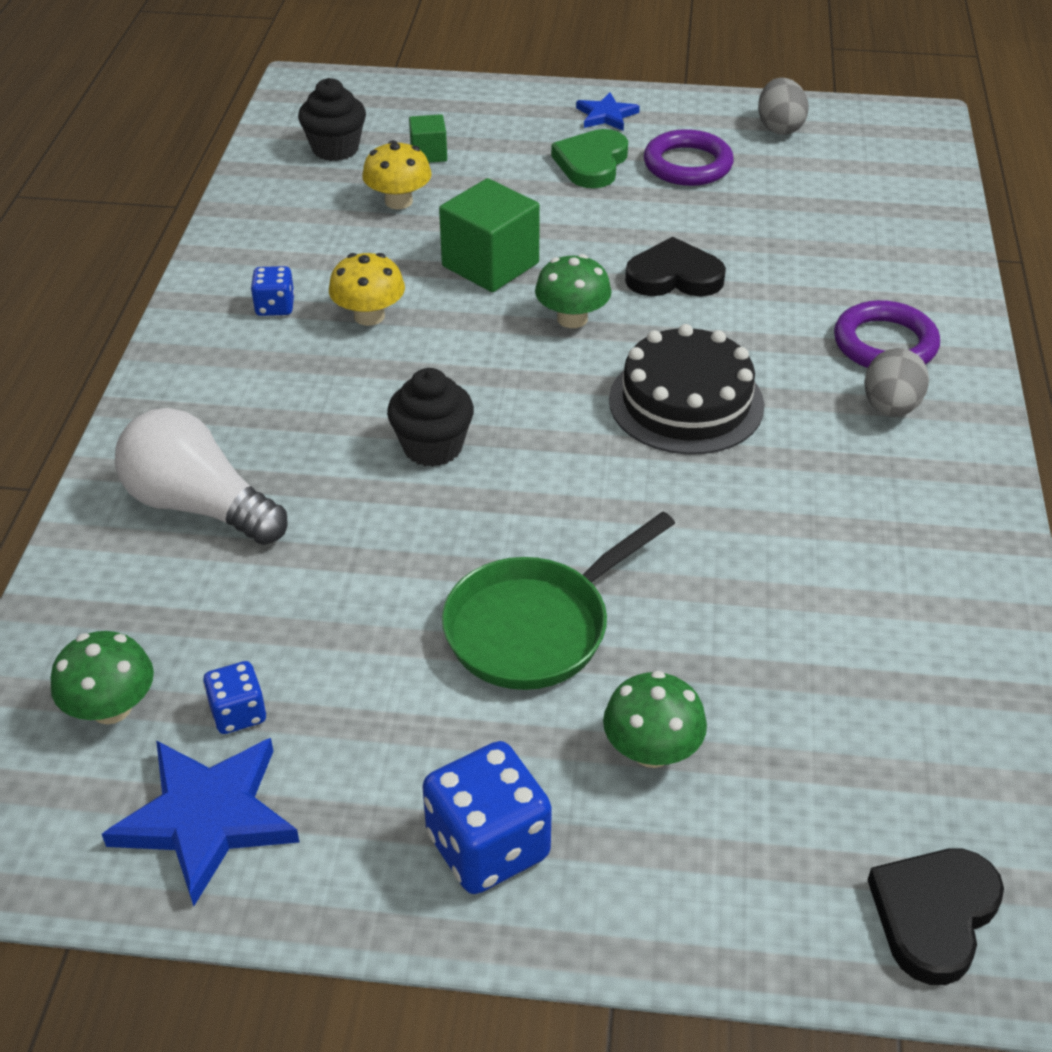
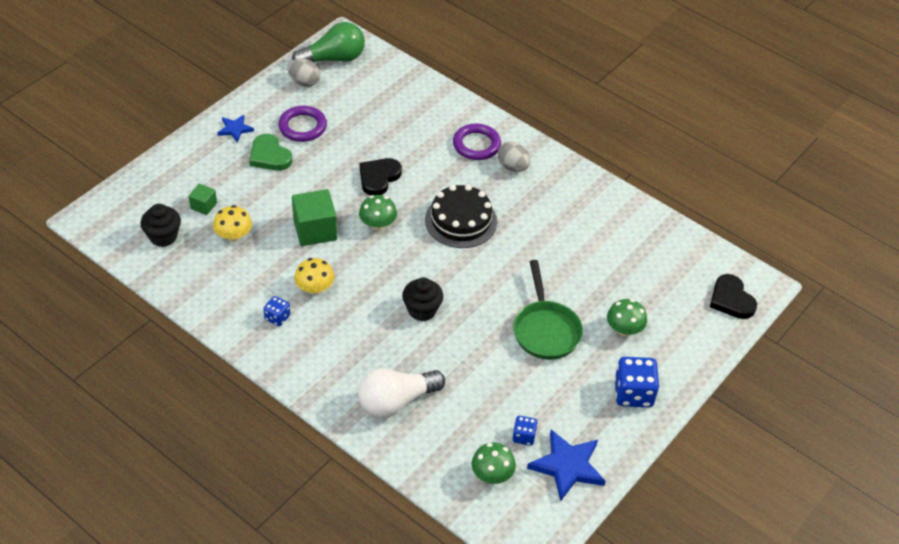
camera: 60 degrees left, 5 degrees up
(865, 131) = (333, 59): none -> green light bulb

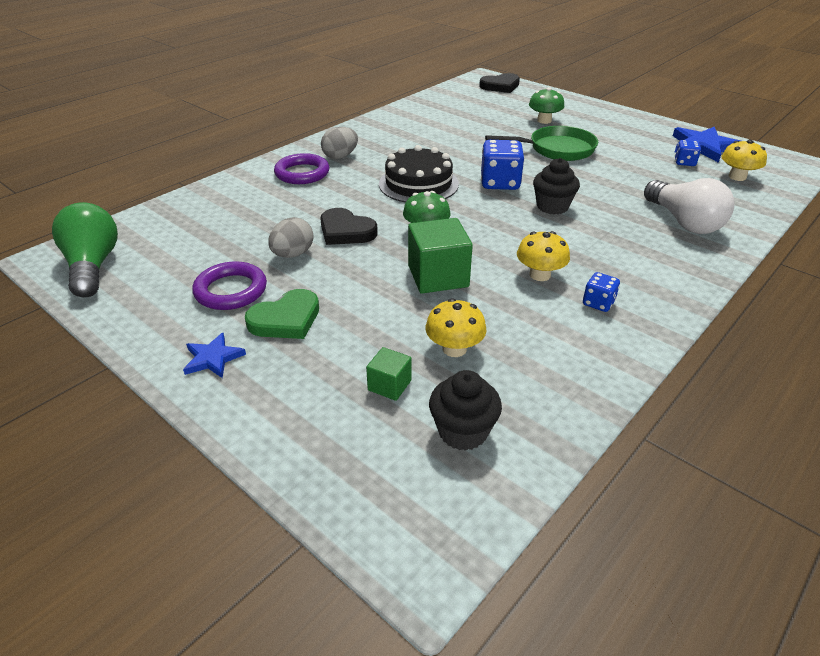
camera: 85 degrees left, 10 degrees down
(304, 82) = (131, 291): grey egg -> grey egg (293, 254)
(492, 475) = (737, 177): green mushroom -> yellow mushroom
(633, 393) = (611, 121): blue dice -> blue dice (500, 183)

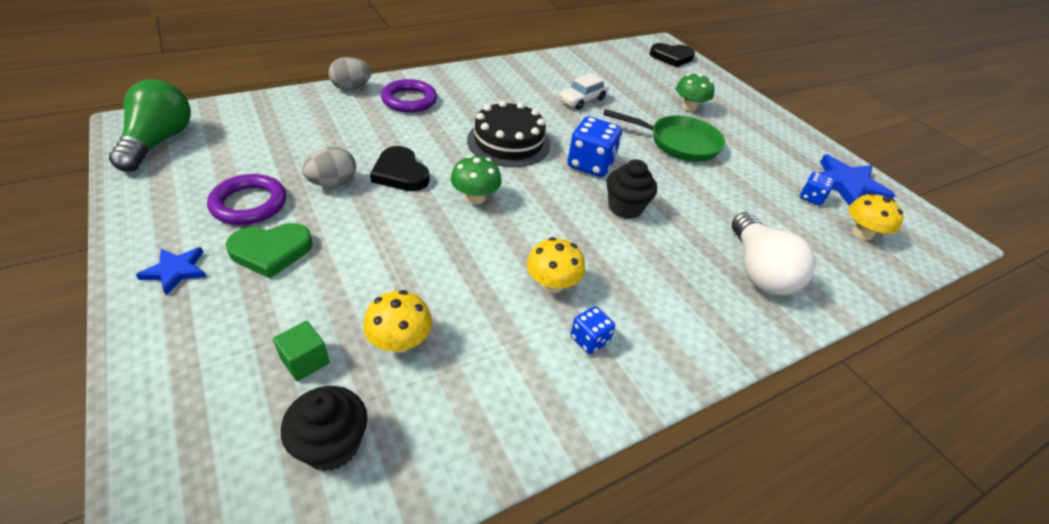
camera: 15 degrees right, 5 degrees up
(340, 156) = (457, 92): grey egg -> grey egg (351, 88)
(438, 276) = (448, 251): green cube -> none
(453, 136) = (582, 100): none -> white car

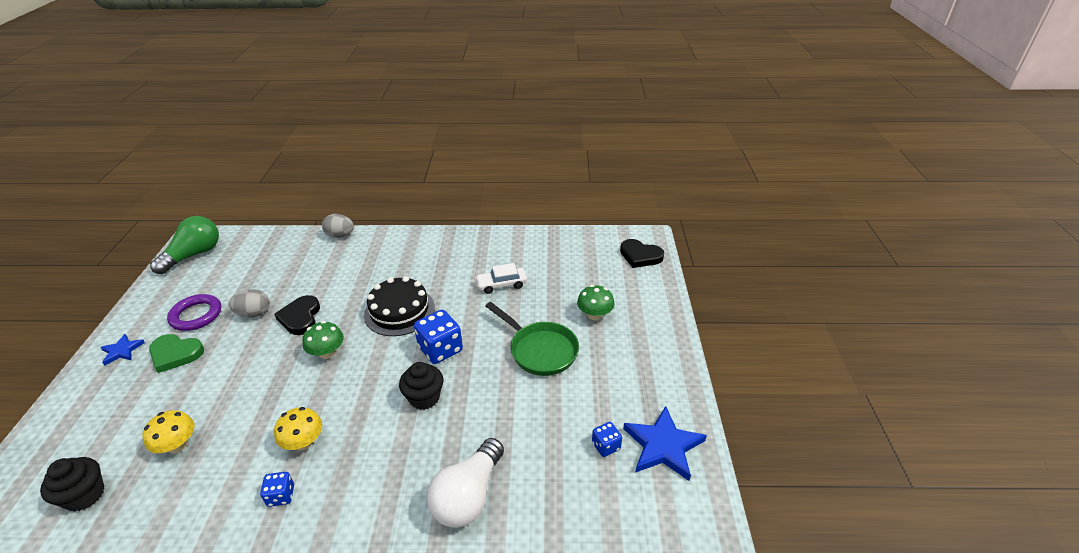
camera: 35 degrees right, 5 degrees down
(305, 361) = (123, 436): green cube -> none
(409, 100) = (368, 255): purple ring -> none
(862, 233) = (614, 501): yellow mushroom -> none

